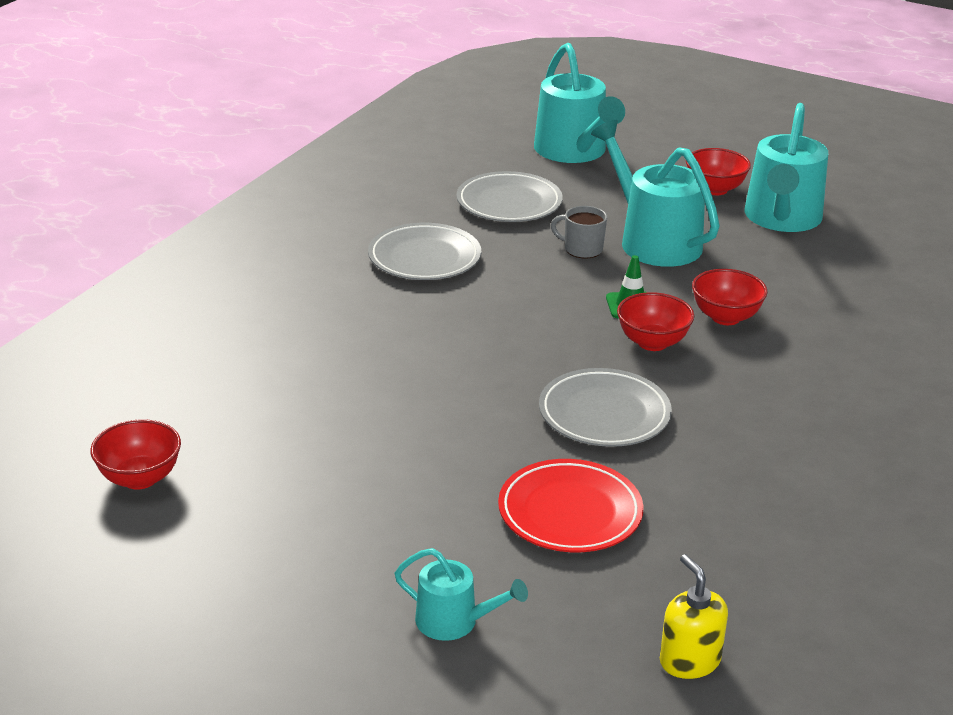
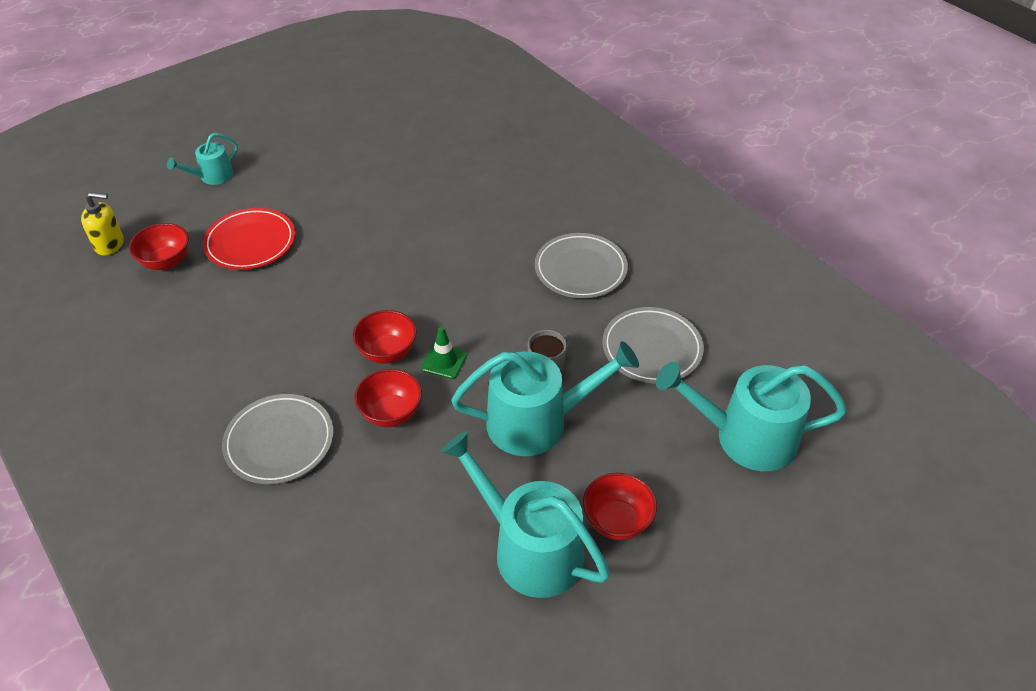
camera: 115 degrees right, 15 degrees up
(140, 478) = (406, 105): red bowl -> red bowl (166, 262)
(604, 414) = (325, 292): grey plate -> grey plate (279, 442)

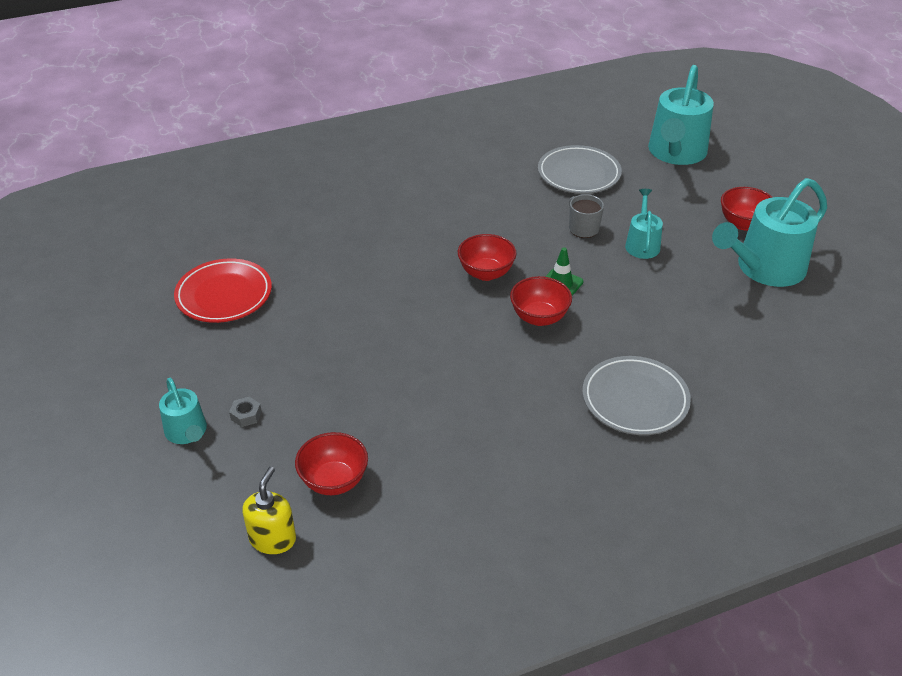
camera: 75 degrees left, 5 degrees down
(233, 200) = (246, 415): none -> grey nut
(250, 243) = (334, 404): red plate -> red plate (224, 295)
(391, 413) = (615, 324): red bowl -> red bowl (486, 273)
(537, 422) = (642, 244): turquoise watering can -> turquoise watering can, size x0.53
(580, 269) = (473, 190): grey plate -> none

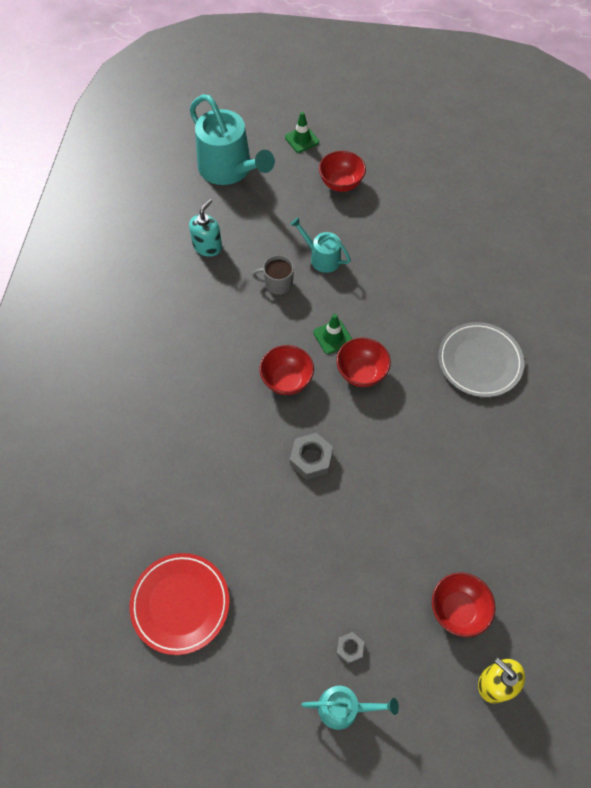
camera: 60 degrees left, 20 degrees up
(417, 319) = (311, 459): none -> grey nut
(579, 174) = (207, 246): grey plate -> turquoise soap dispenser
(764, 180) = (302, 139): none -> green traffic cone
(765, 268) = (396, 203): turquoise watering can -> none

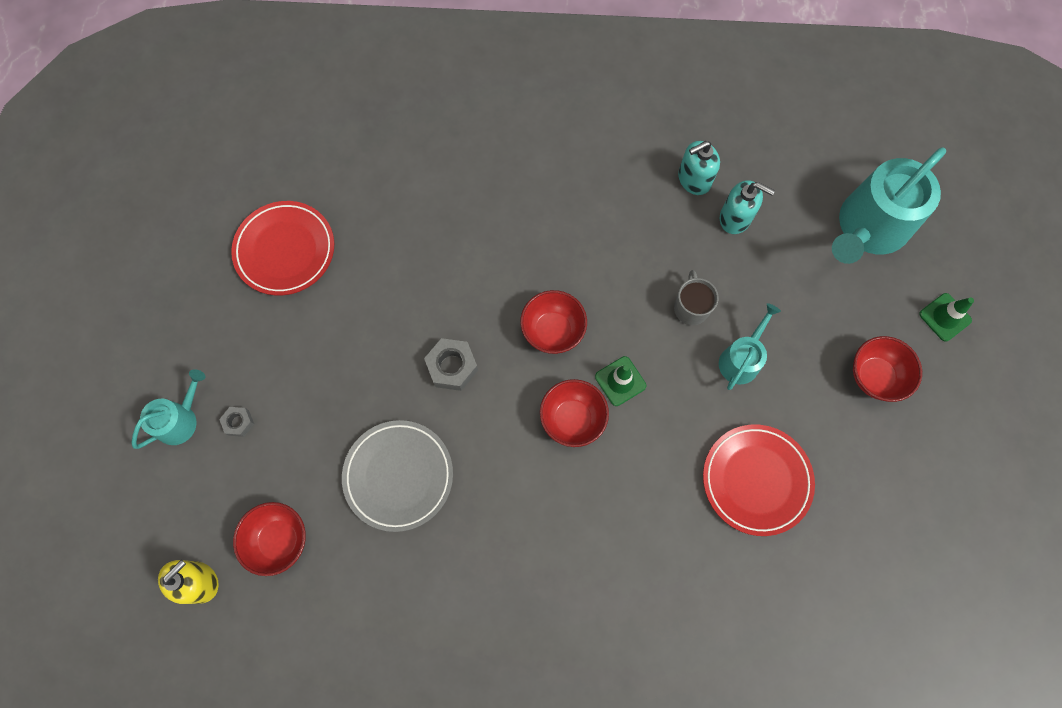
camera: 85 degrees right, 10 degrees up
(169, 269) = (694, 179): none -> turquoise soap dispenser
(344, 707) = (180, 420): turquoise watering can -> turquoise watering can turned 135 degrees counterclockwise
(412, 261) = (756, 480): none -> red plate
(479, 362) = (605, 573): grey plate -> grey plate (398, 476)

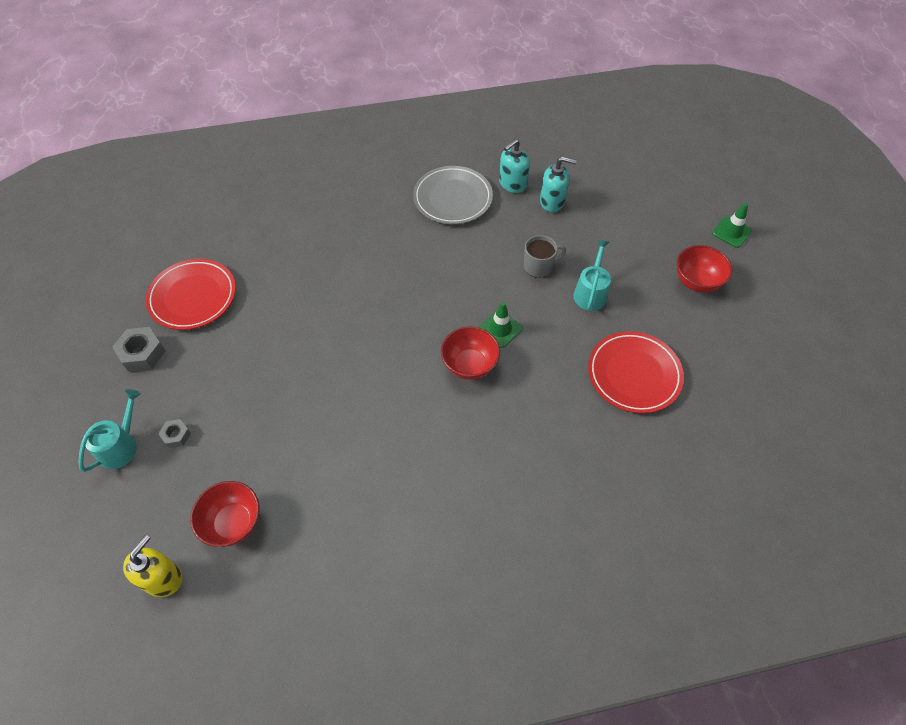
camera: 15 degrees left, 15 degrees down
(398, 476) = (332, 443): grey plate -> grey plate (453, 198)
(452, 367) = (357, 350): grey nut -> grey nut (142, 353)
(553, 331) = (434, 306): red bowl -> none
(691, 307) = (539, 266): grey mug -> grey mug turned 90 degrees clockwise
(868, 228) = (653, 188): turquoise watering can -> none

